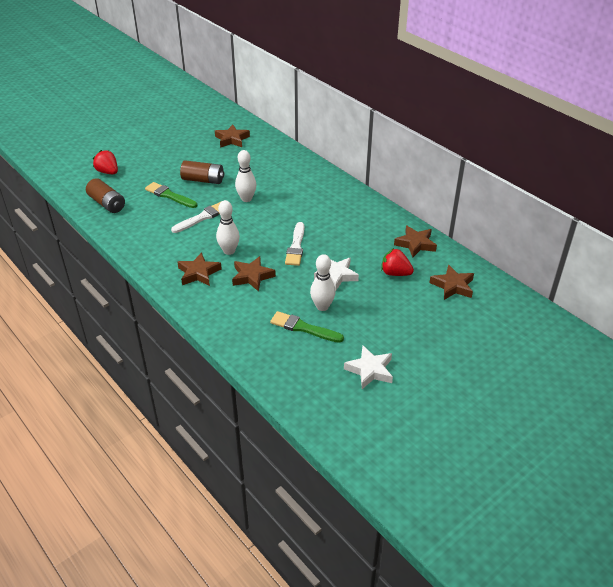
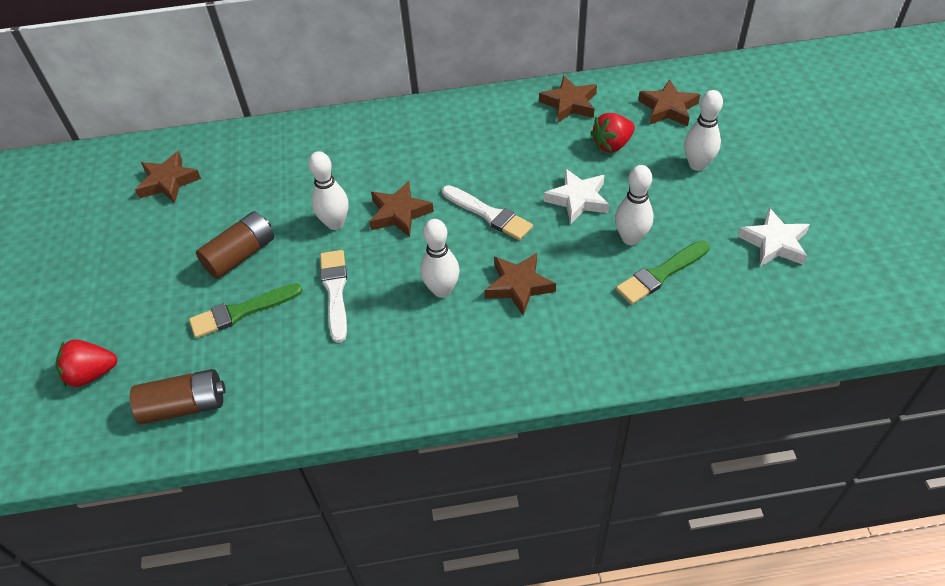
camera: 55 degrees left, 10 degrees up
(198, 273) = (466, 345): brown star -> brown star (399, 213)
(411, 315) = (697, 164): none -> white bowling pin

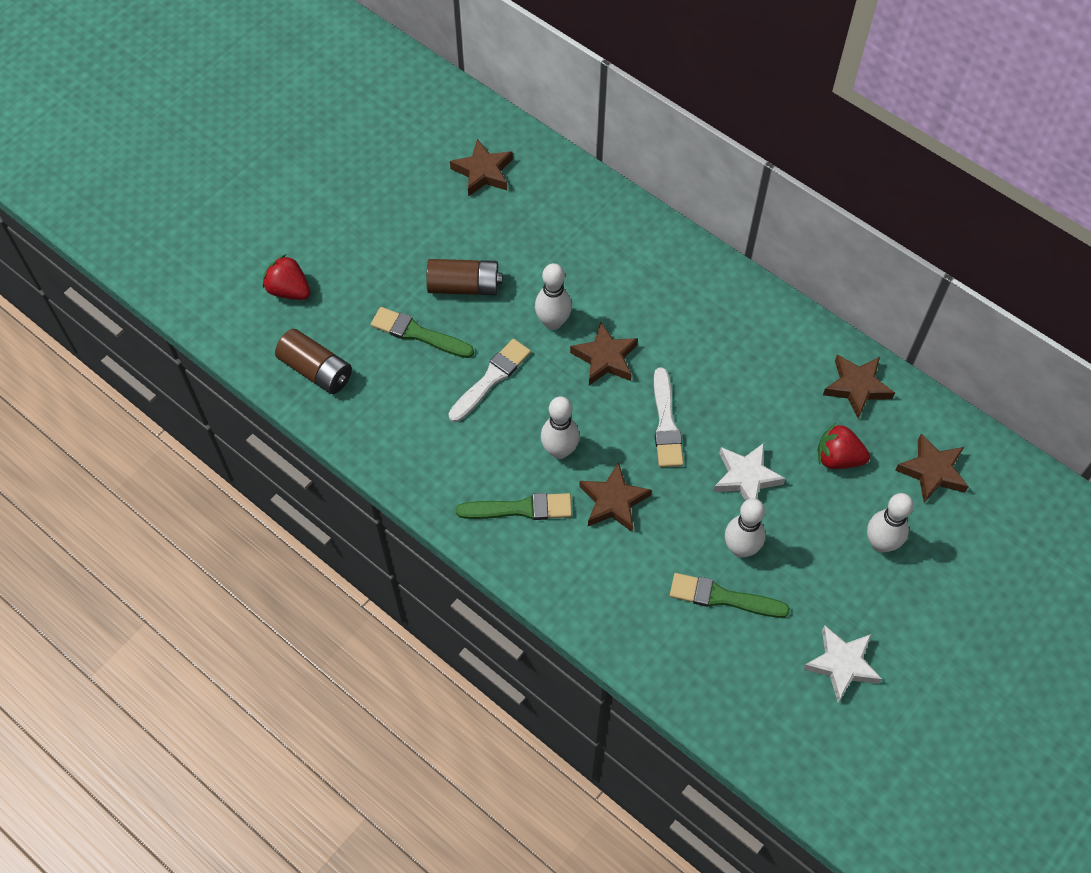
camera: 45 degrees right, 10 degrees up
(464, 349) = (520, 509): none -> green brush

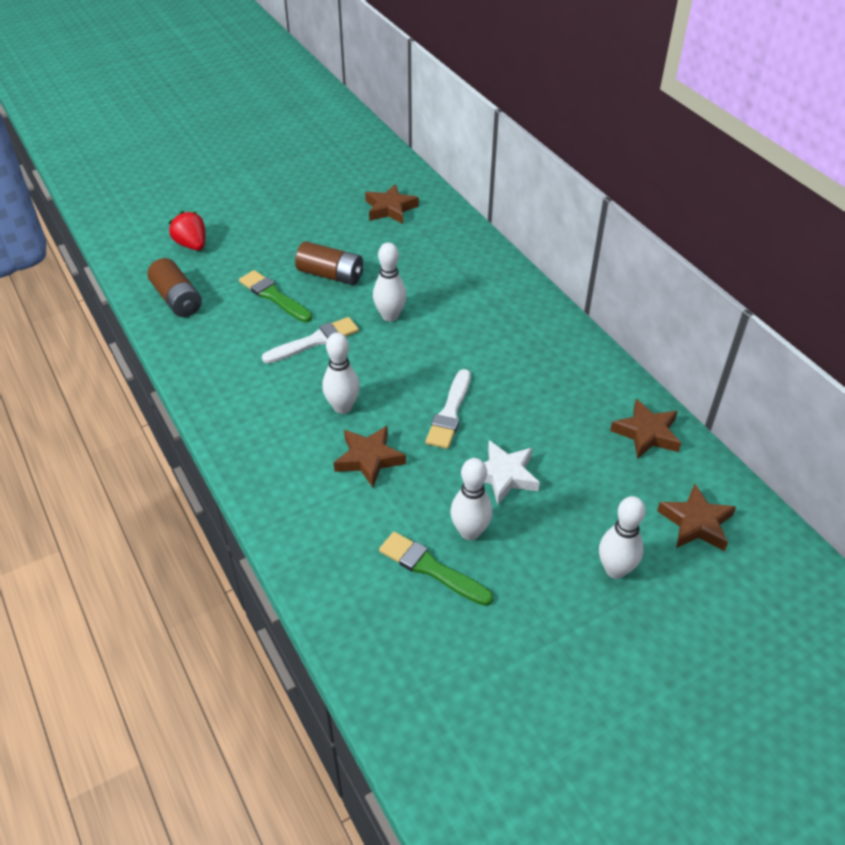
camera: 20 degrees right, 15 degrees down
(520, 509) = (282, 441): green brush -> none
(605, 358) = (421, 352): brown star -> none
(838, 458) = (602, 485): red strawberry -> none
(842, 664) = (525, 669): white star -> none

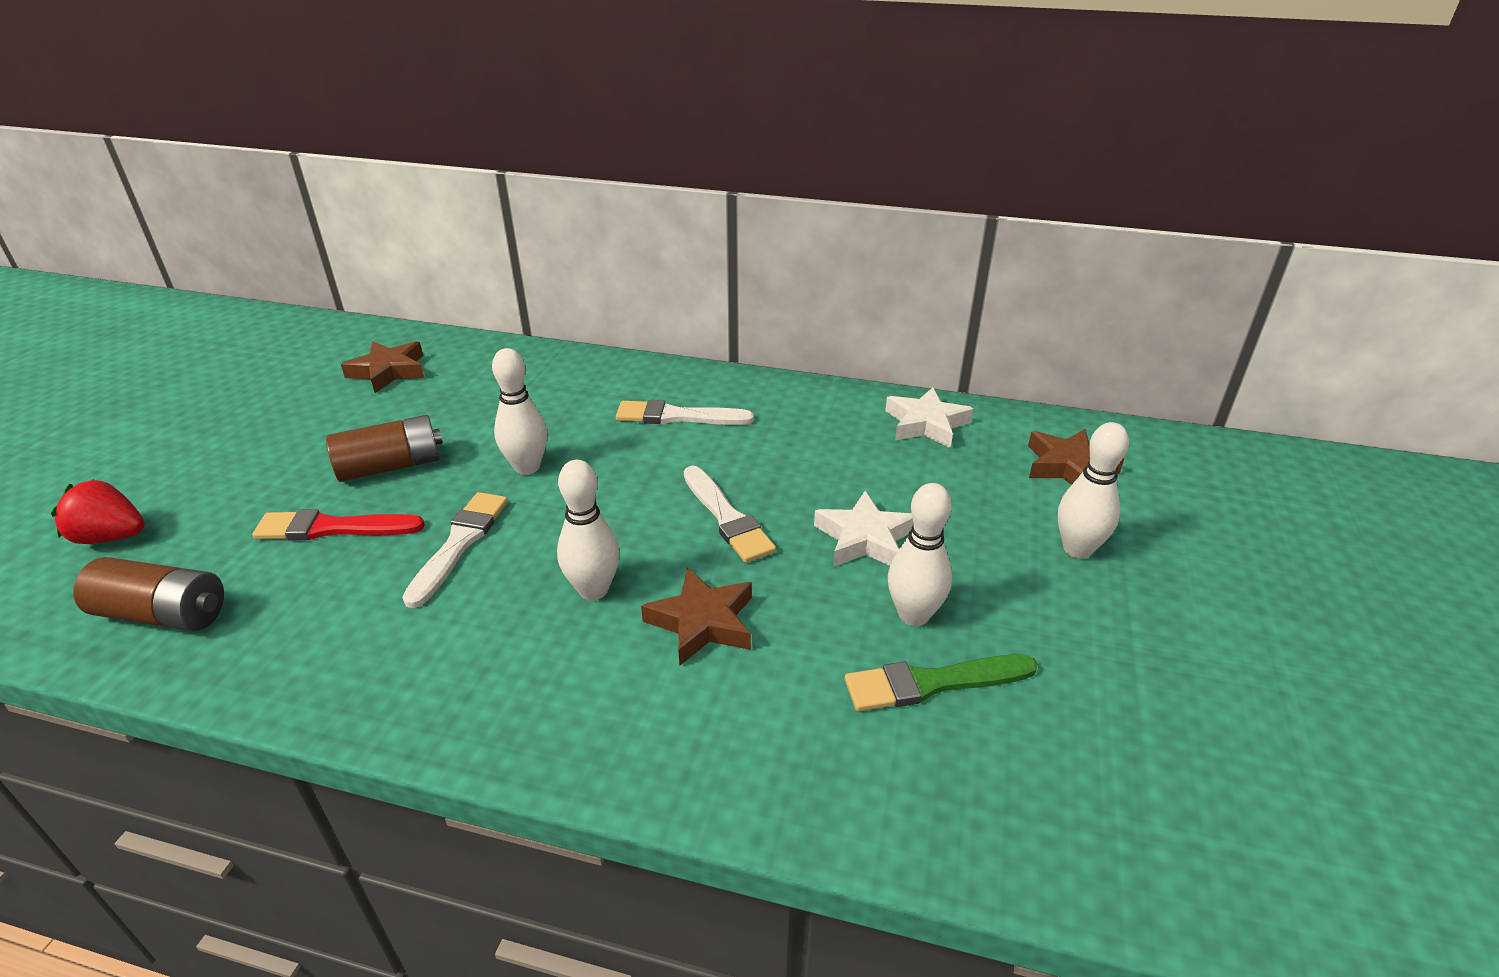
camera: 45 degrees left, 10 degrees down
(274, 296) = (333, 528): green brush -> red brush
(504, 332) = (678, 416): none -> white brush
(646, 433) = (926, 424): brown star -> white star

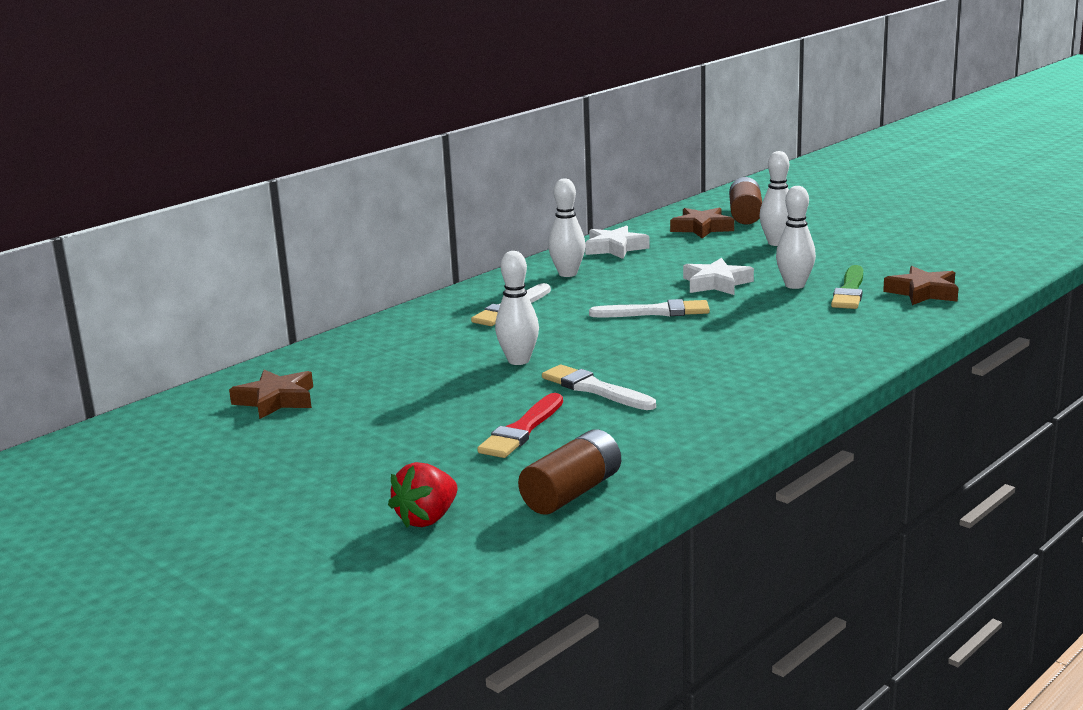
camera: 60 degrees left, 15 degrees down
(391, 466) = (454, 406): brown battery -> brown battery (745, 215)
(593, 590) = (692, 355): white bowling pin -> white bowling pin (568, 274)
(702, 622) = (752, 332): brown star -> brown star (923, 292)

